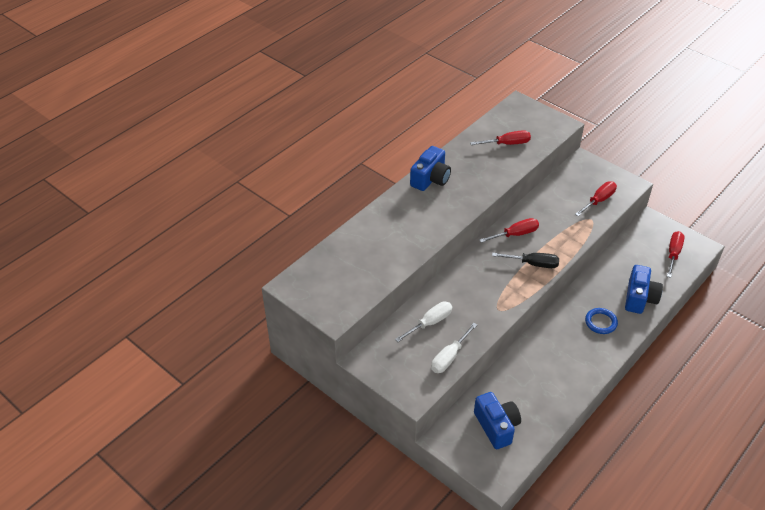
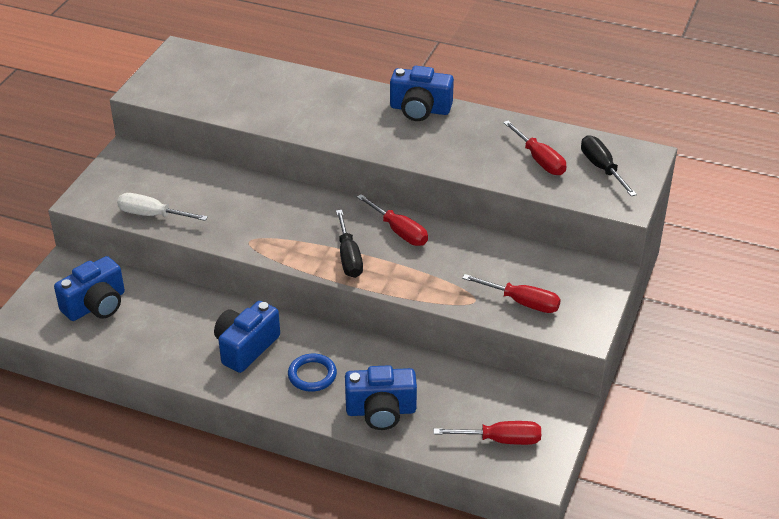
camera: 70 degrees right, 5 degrees down
(429, 323) = (202, 189): white screwdriver -> none
(525, 122) = (602, 168): none -> black screwdriver
(566, 350) = (246, 347): none -> blue camera

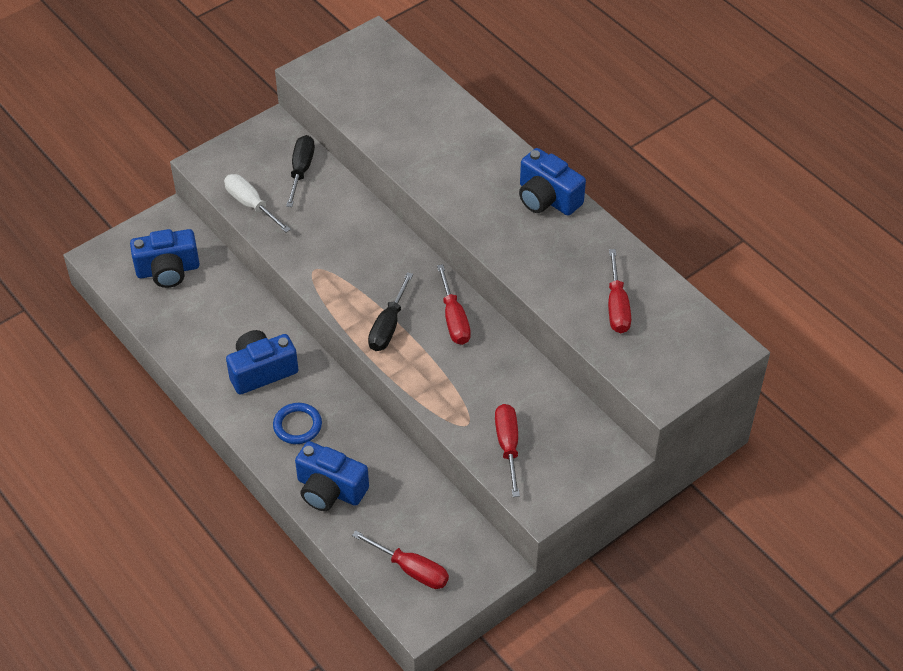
camera: 30 degrees right, 10 degrees up
(521, 302) = (508, 446): red screwdriver -> red screwdriver turned 150 degrees counterclockwise
(602, 168) = (671, 343): black screwdriver -> black screwdriver (301, 171)

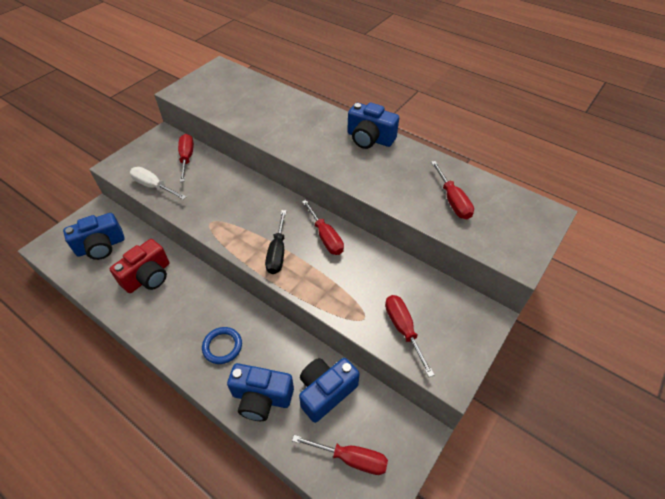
camera: 15 degrees left, 0 degrees up
(222, 323) = (148, 277): none -> red camera
(261, 371) = (185, 307): blue camera -> blue camera (326, 392)
(301, 171) = (187, 158): black screwdriver -> red screwdriver

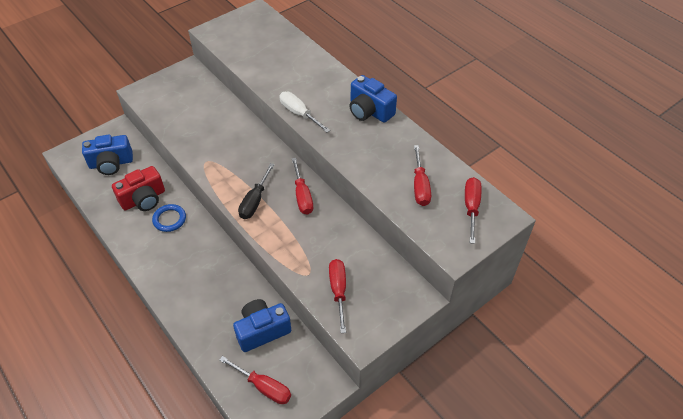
camera: 15 degrees right, 0 degrees up
(154, 186) = (167, 118): white screwdriver -> white screwdriver (299, 114)
(187, 158) = (203, 96): red screwdriver -> red screwdriver (471, 208)
(222, 346) = (188, 273): blue ring -> blue ring (169, 219)
(261, 398) = (207, 322): blue camera -> none

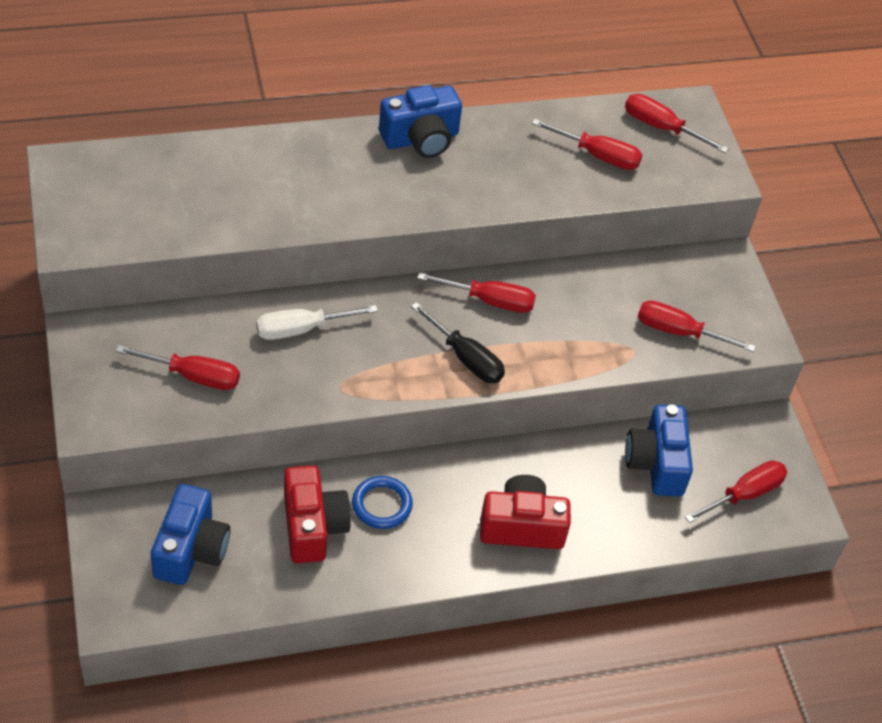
camera: 70 degrees left, 0 degrees up
(183, 110) = (193, 376): none -> red screwdriver
(184, 282) = (521, 526): none -> red camera
(299, 114) = (372, 215): white screwdriver -> white screwdriver (302, 329)

